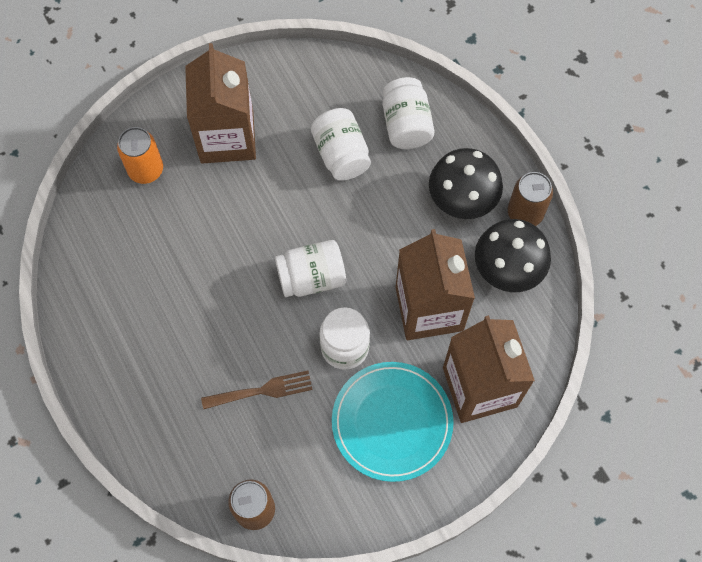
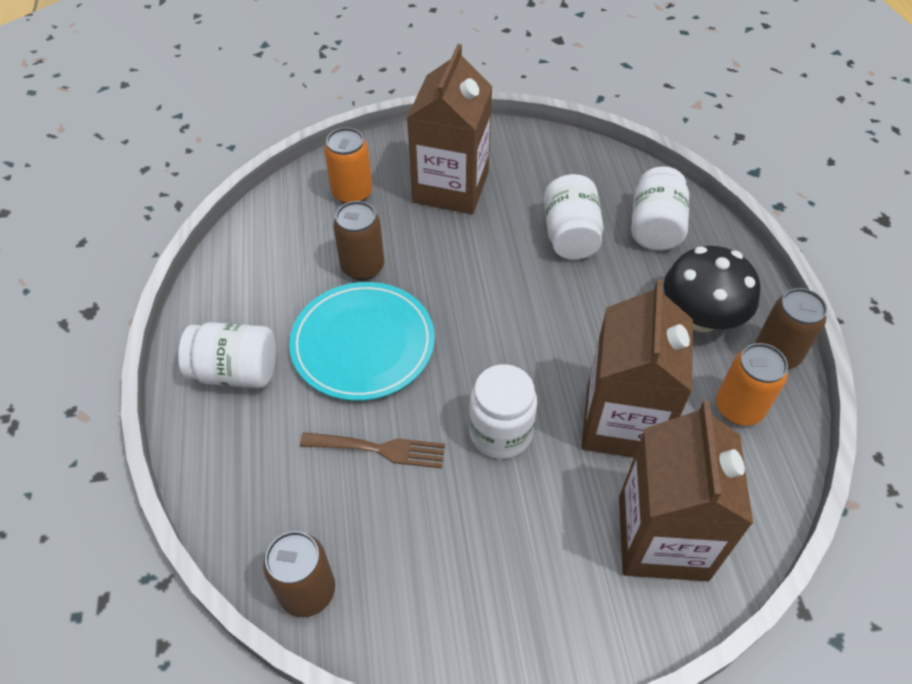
camera: 20 degrees right, 15 degrees down
(185, 240) = (362, 267): none -> brown can
(311, 277) = (489, 345): white jar -> white jar (236, 371)
(392, 422) = (529, 542): turquoise plate -> turquoise plate (363, 344)
(508, 268) = (738, 408): black mushroom -> orange can

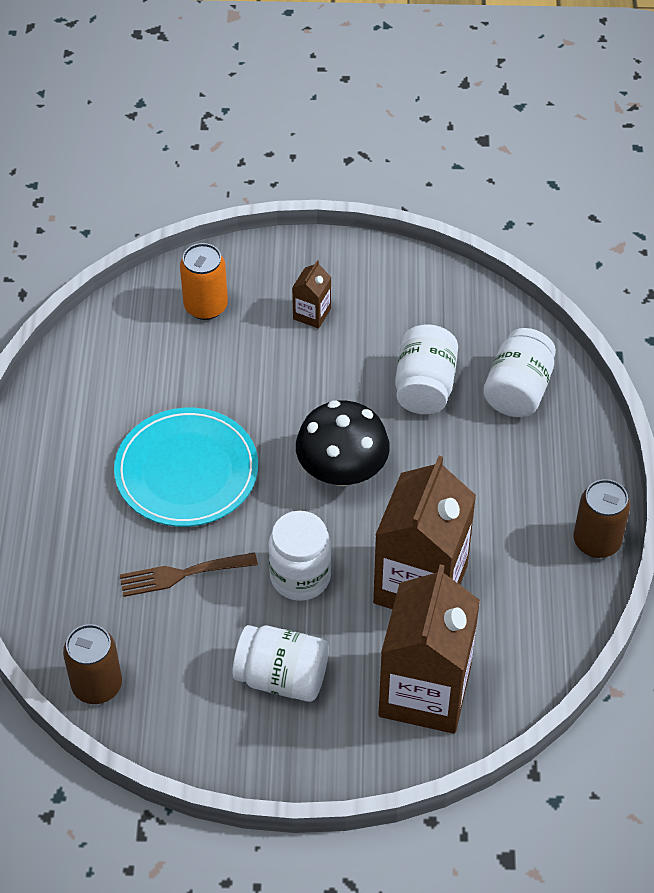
camera: 10 degrees right, 0 degrees up
(236, 371) = (60, 480): white jar -> white jar (282, 677)
(362, 267) = (201, 391): brown can -> none
(379, 449) = (182, 574): brown fork -> brown fork turned 150 degrees clockwise
(450, 187) = (312, 314): brown carton -> brown carton, size x0.43
(700, 317) = (532, 493): black mushroom -> black mushroom (342, 470)
(738, 408) = (538, 588): orange can -> none

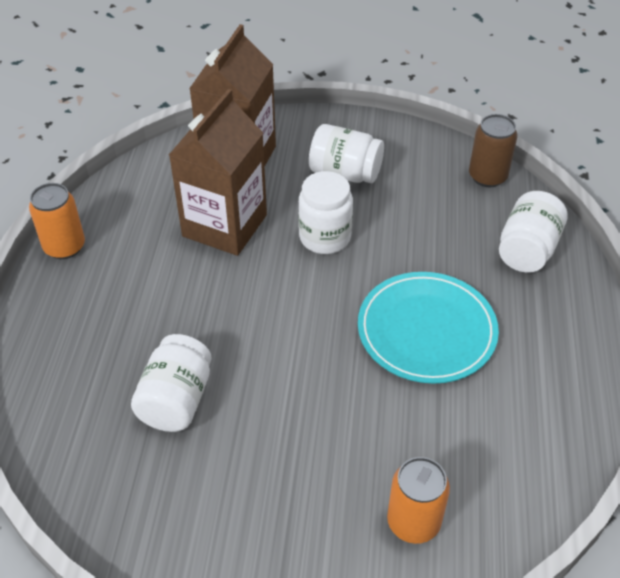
camera: 175 degrees left, 5 degrees down
(182, 574) = (425, 245): brown fork -> none
(312, 314) = (286, 501): brown carton -> none
(342, 470) = (276, 321): black mushroom -> none
(518, 390) = (80, 388): white jar -> white jar (527, 249)
(596, 541) = (64, 247): brown can -> orange can

